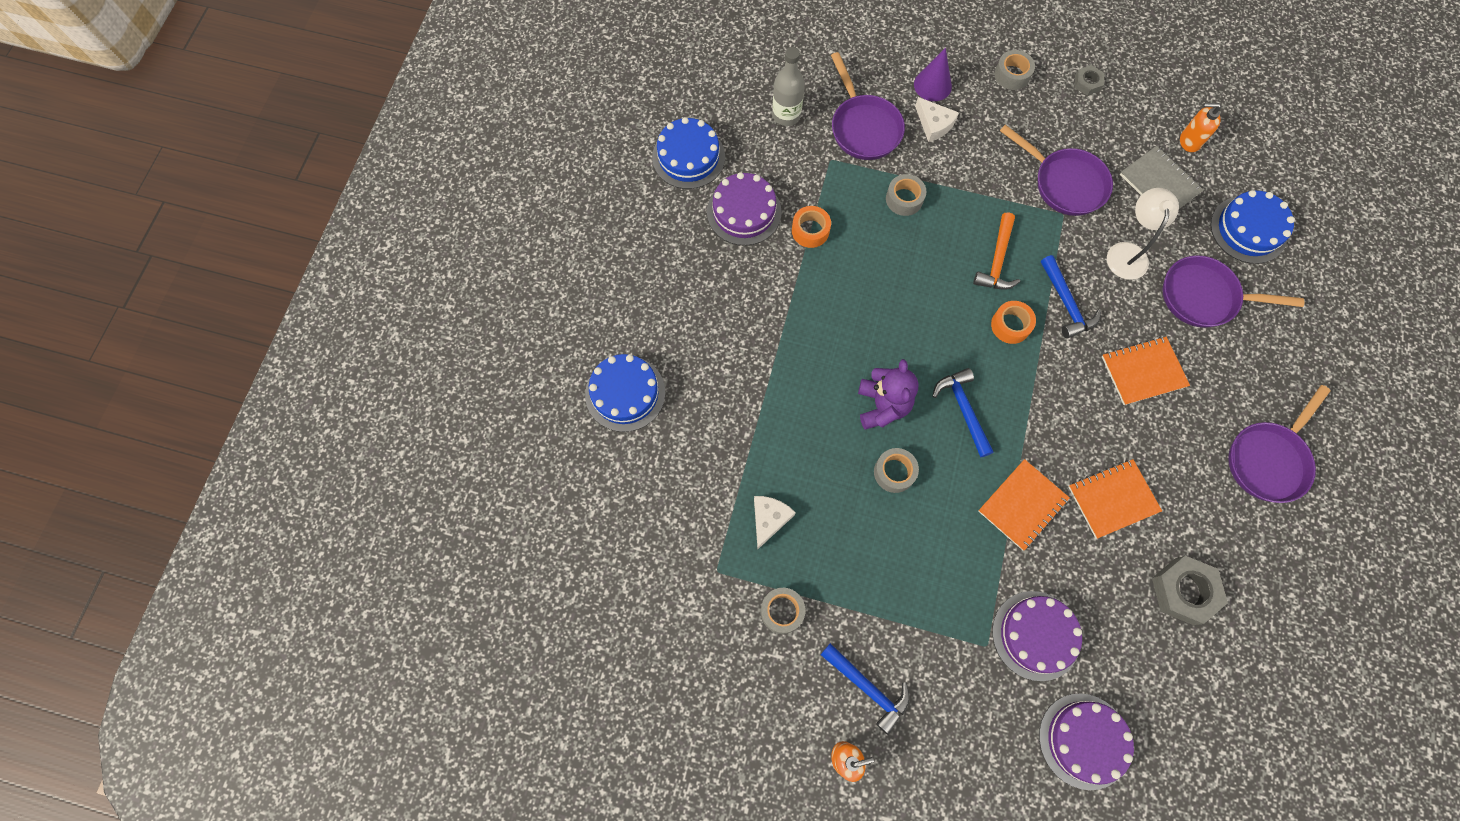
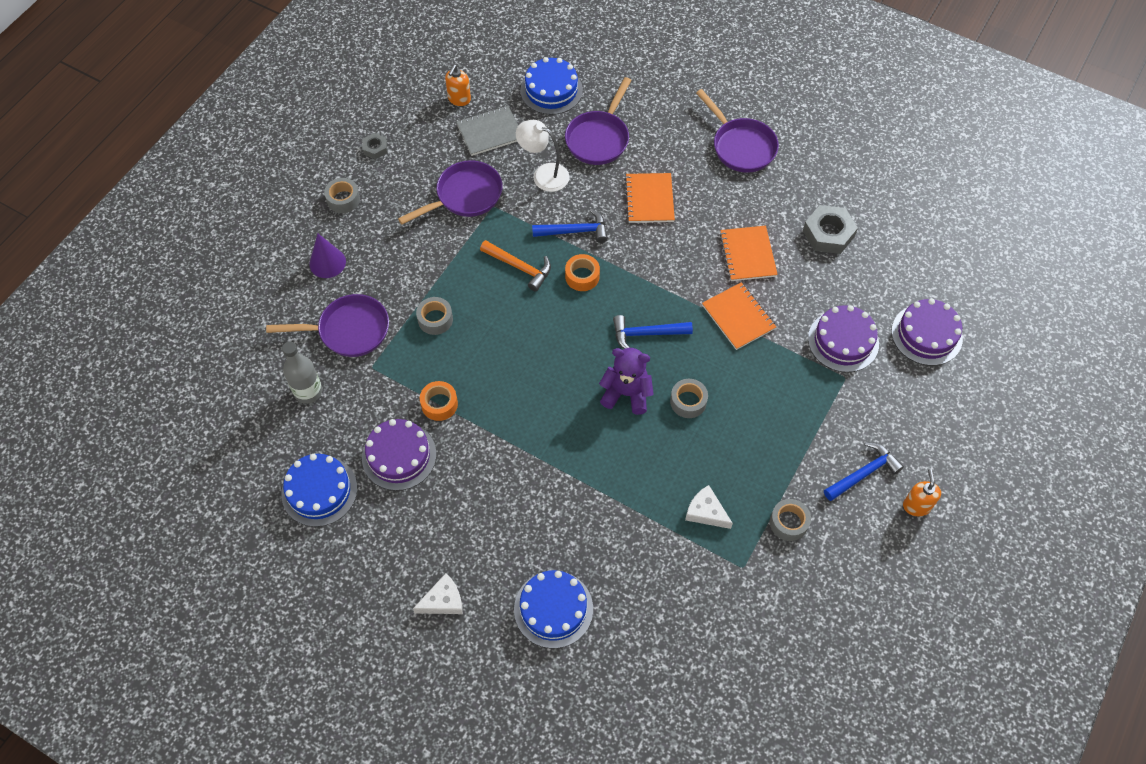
camera: 75 degrees left, 10 degrees down
(934, 124) = (368, 274): white cheese -> white cheese (443, 600)

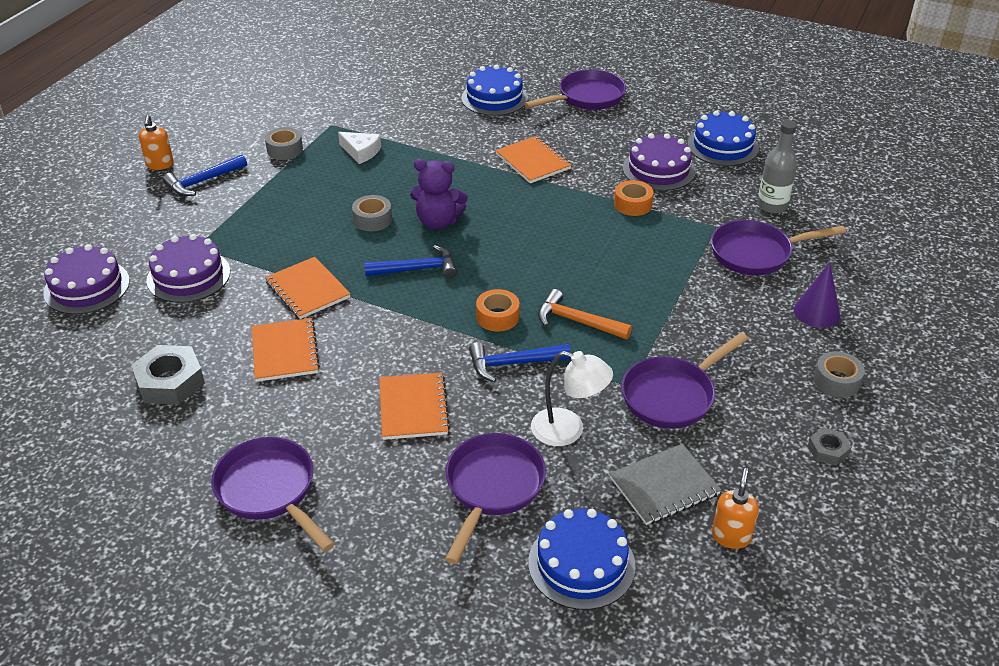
camera: 175 degrees right, 20 degrees down
(435, 319) = (663, 268): grey tape -> none
(443, 600) = (587, 97): white cheese -> purple pan
(525, 480) = (533, 161): none -> orange notebook

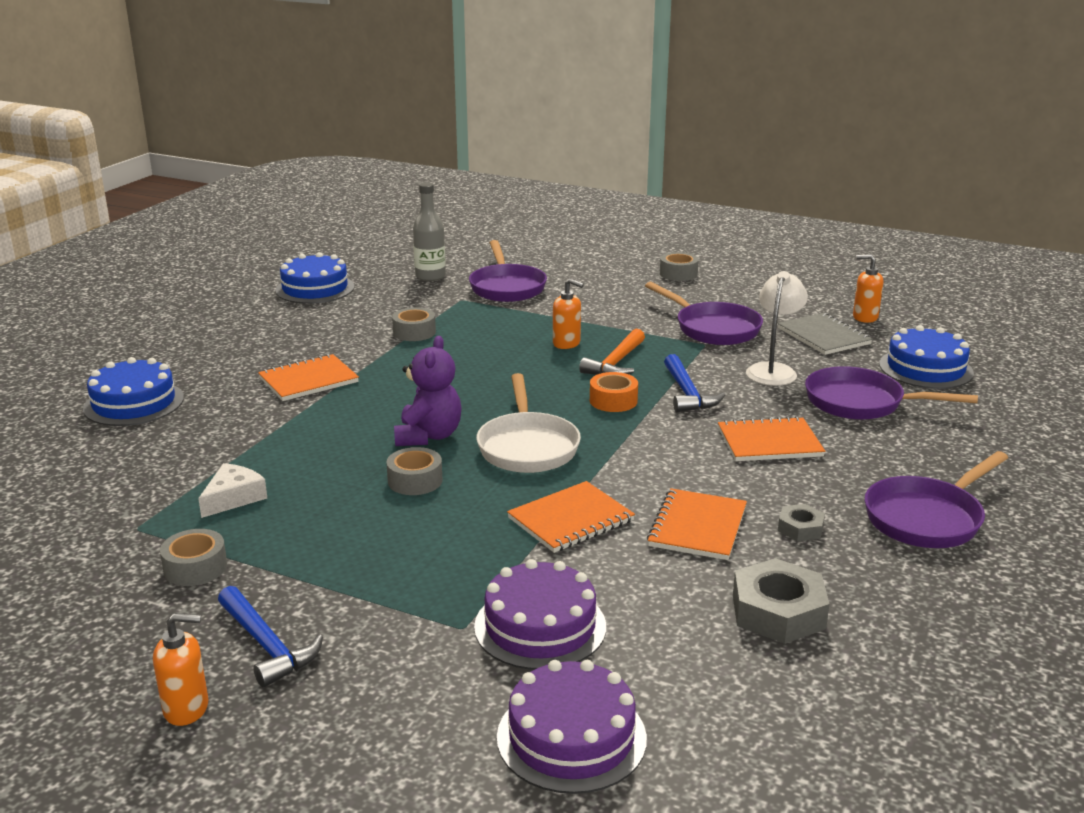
camera: 90 degrees left, 15 degrees down
(285, 351) = (697, 527): orange notebook -> orange notebook turned 60 degrees counterclockwise
(417, 269) = (527, 447): blue hammer -> white pan
(587, 97) = (170, 347): purple pan -> none
(619, 292) = (567, 343): none -> orange soap dispenser
(632, 204) = (414, 332): orange tape -> grey tape
(658, 169) = (350, 318): purple cake -> none
(816, 312) = (591, 273): purple cone -> none
(828, 450) = (758, 282): grey nut -> grey nut (800, 528)

